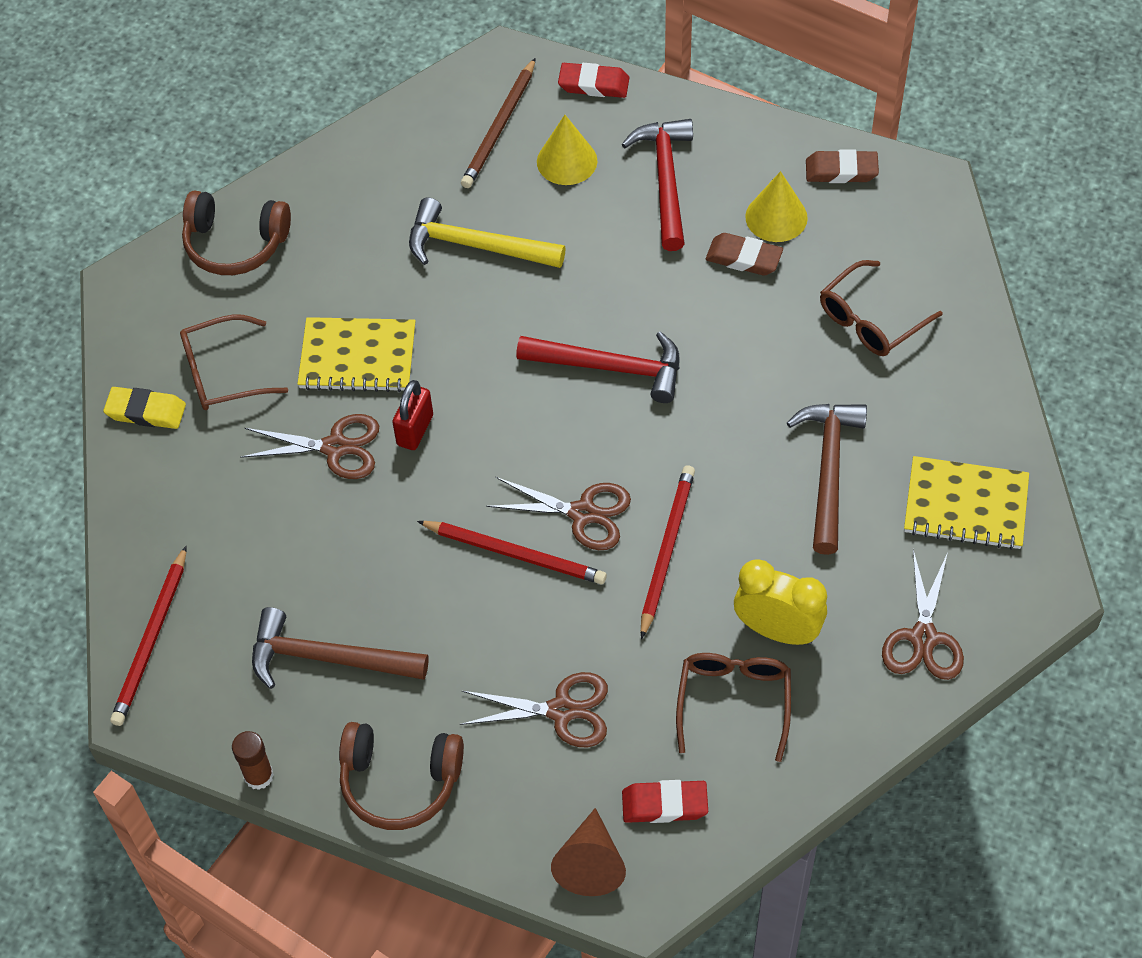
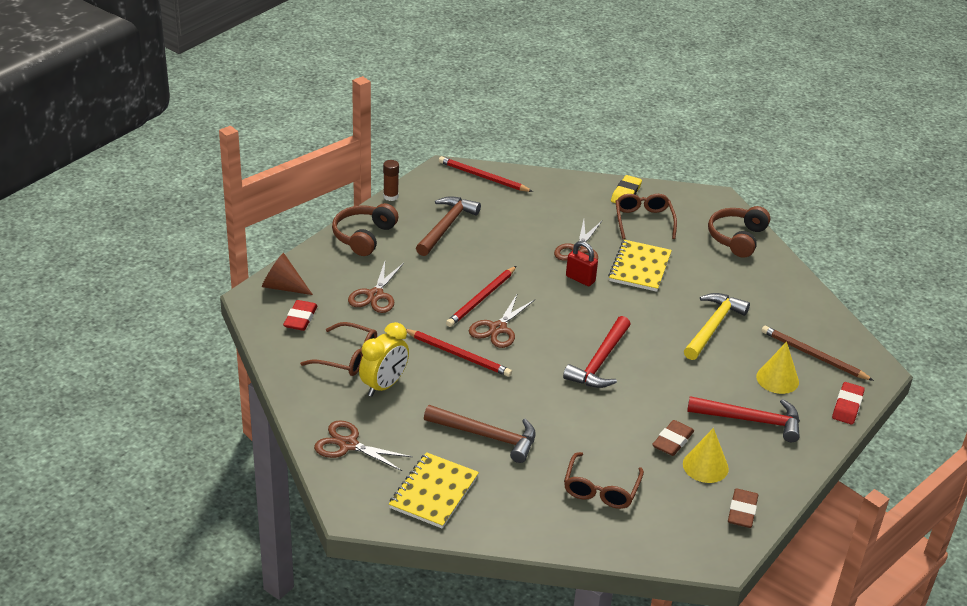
camera: 100 degrees right, 20 degrees down
(871, 320) = (601, 489): brown glasses -> brown glasses turned 135 degrees counterclockwise

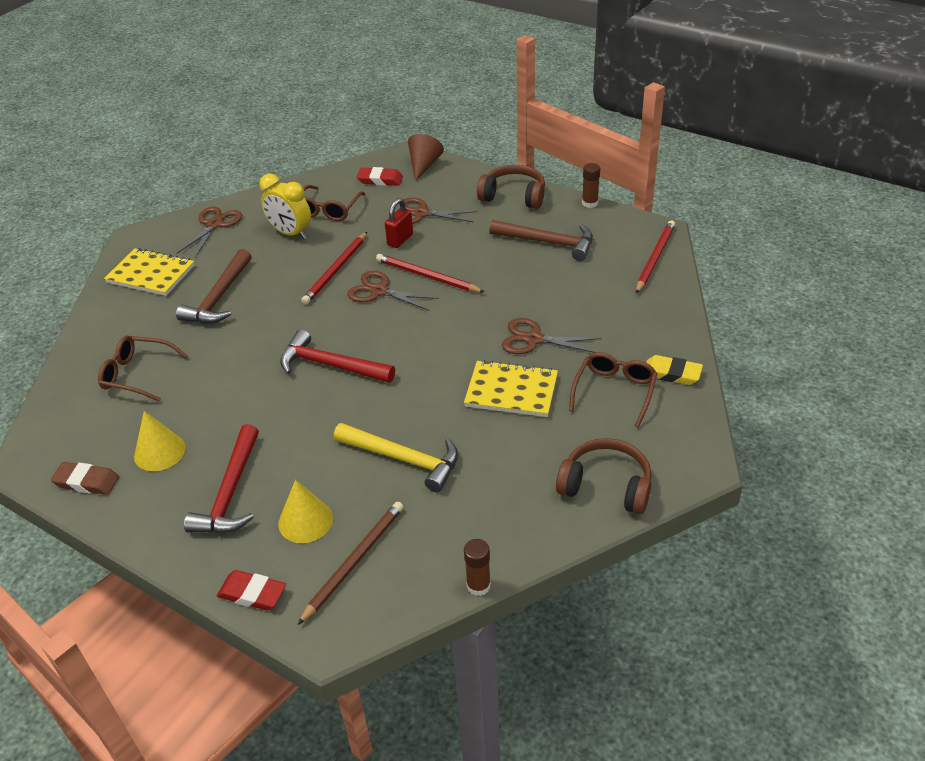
camera: 90 degrees right, 5 degrees up
(580, 279) = (477, 343): red padlock -> red padlock (400, 240)
(643, 221) = (614, 391): brown glasses -> brown glasses turned 60 degrees counterclockwise
(672, 441) = (201, 425): brown eraser -> none
(827, 301) = (478, 585): none -> brown glue stick

